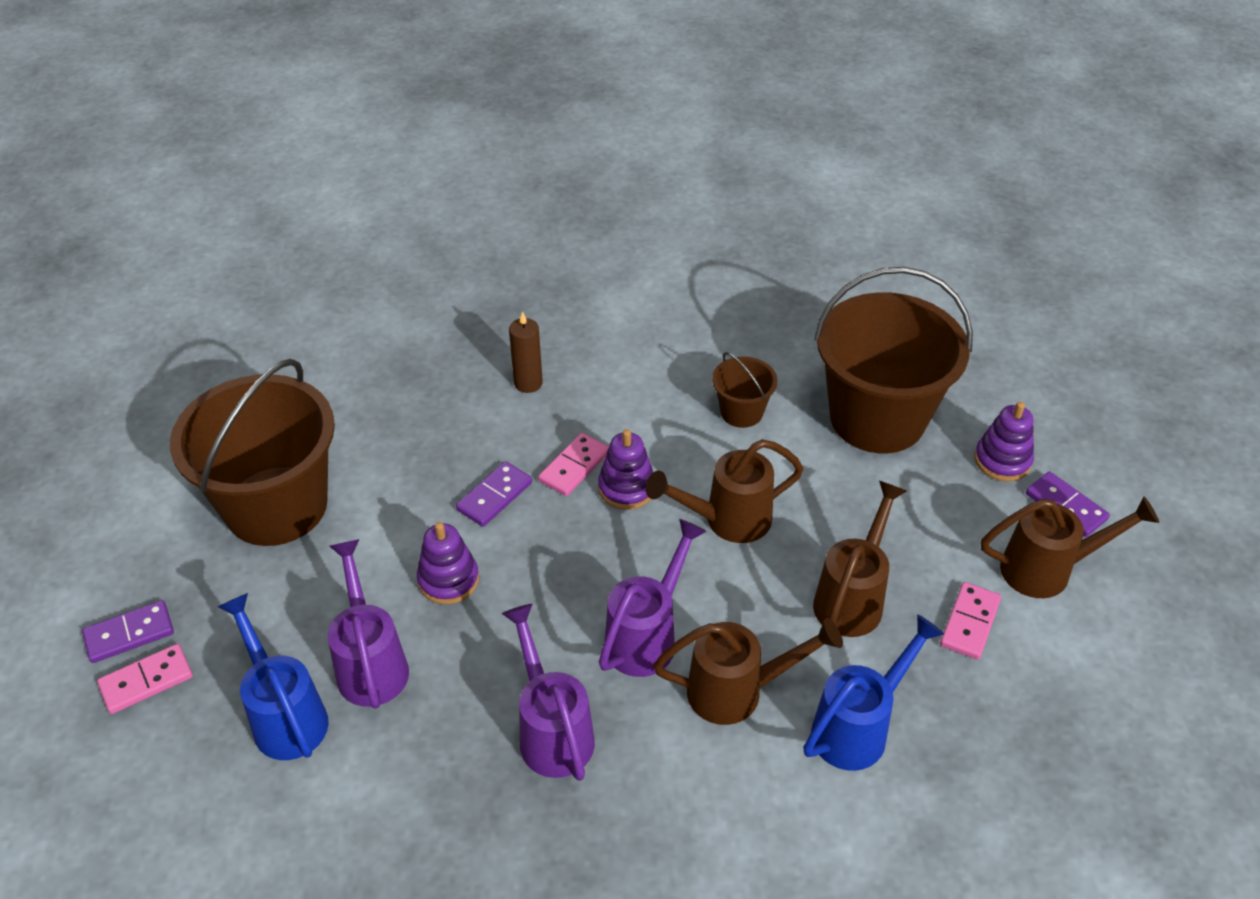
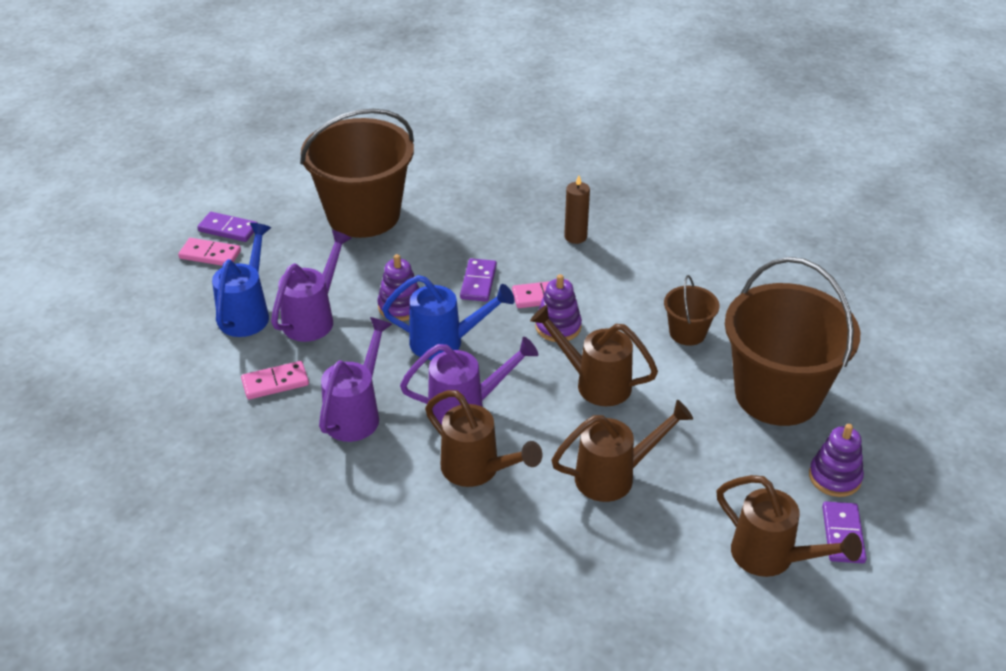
camera: 45 degrees right, 5 degrees down
(494, 496) = (478, 282): purple domino -> purple domino turned 75 degrees counterclockwise
(858, 727) = (521, 541): blue watering can -> blue watering can (446, 342)
(969, 623) = (671, 544): pink domino -> pink domino (275, 382)

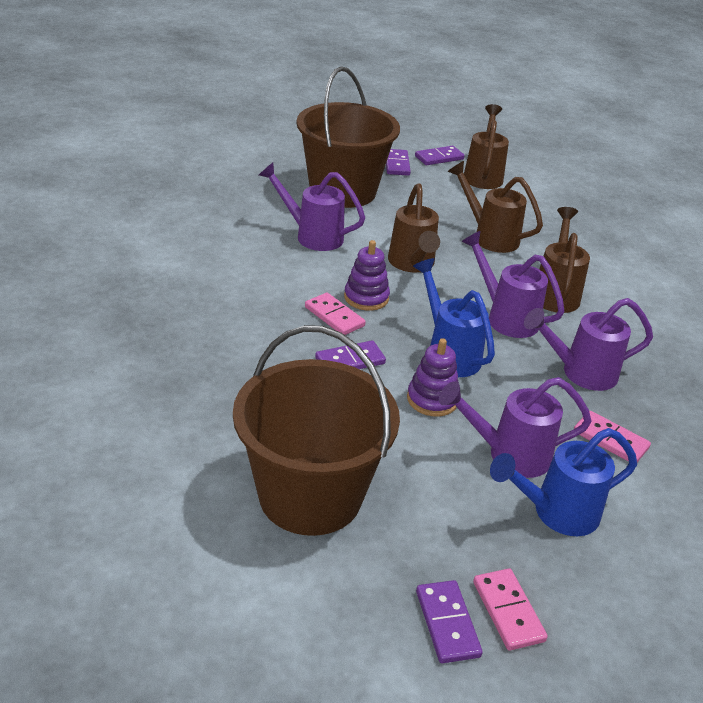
camera: 125 degrees left, 5 degrees down
(575, 237) = (226, 321): brown candle -> none
(687, 333) = (312, 236): brown bucket -> purple watering can
(834, 477) = (397, 164): purple stacking toy -> purple domino

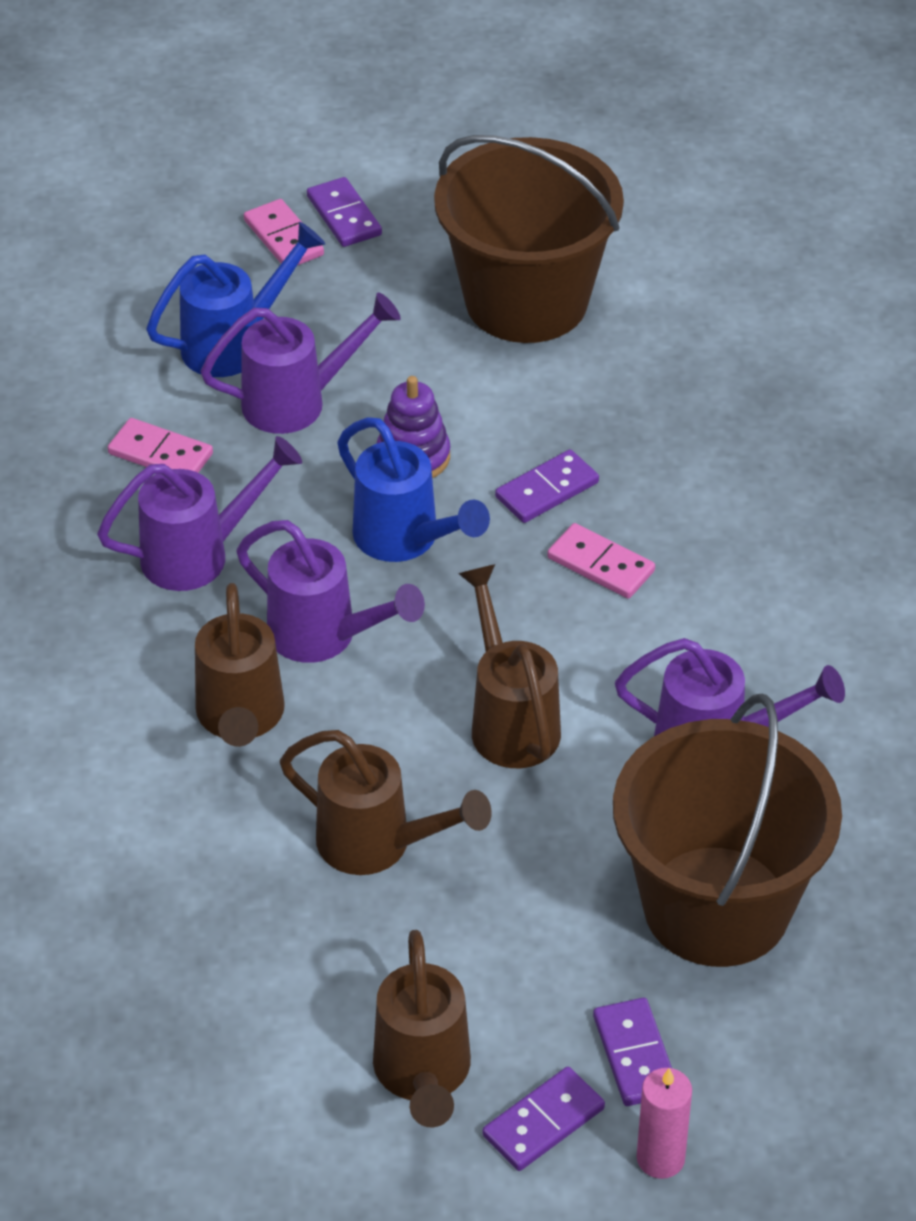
camera: 170 degrees right, 10 degrees up
(366, 298) = (565, 618): purple stacking toy -> none
(398, 143) = (660, 1158): none -> pink candle

